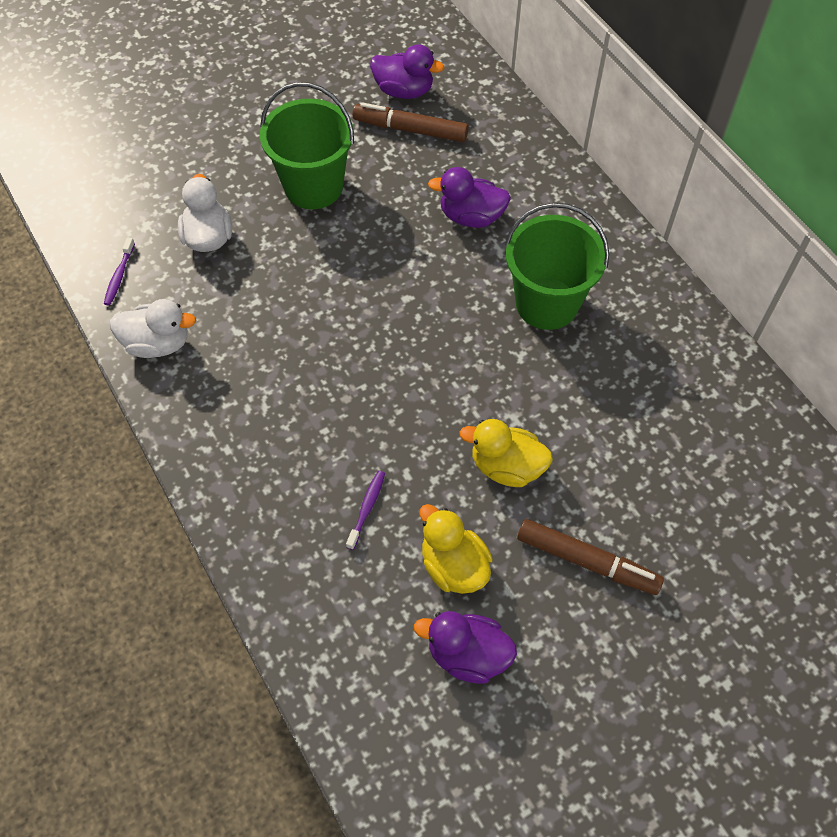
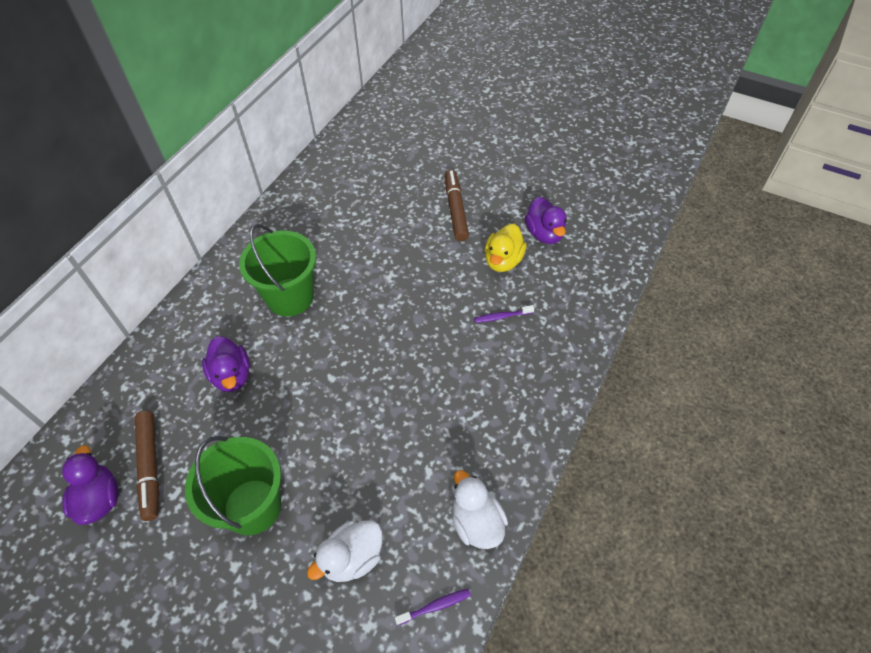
camera: 120 degrees left, 5 degrees down
(506, 467) = (425, 265): yellow duck -> none

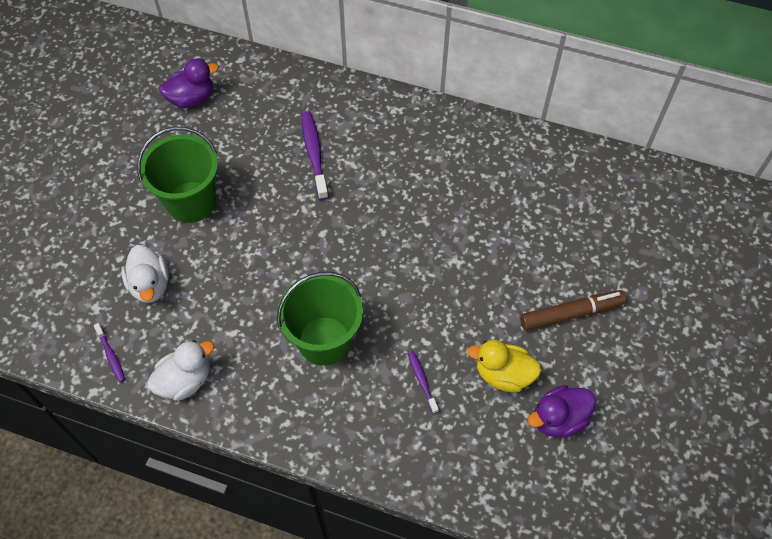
camera: 80 degrees right, 5 degrees up
(150, 467) = (221, 122): brown marker -> none
(232, 375) = (314, 154): purple duck -> purple toothbrush
(290, 297) = (410, 177): green bucket -> green bucket (324, 340)
(352, 558) = (150, 285): white duck -> white duck turned 150 degrees counterclockwise

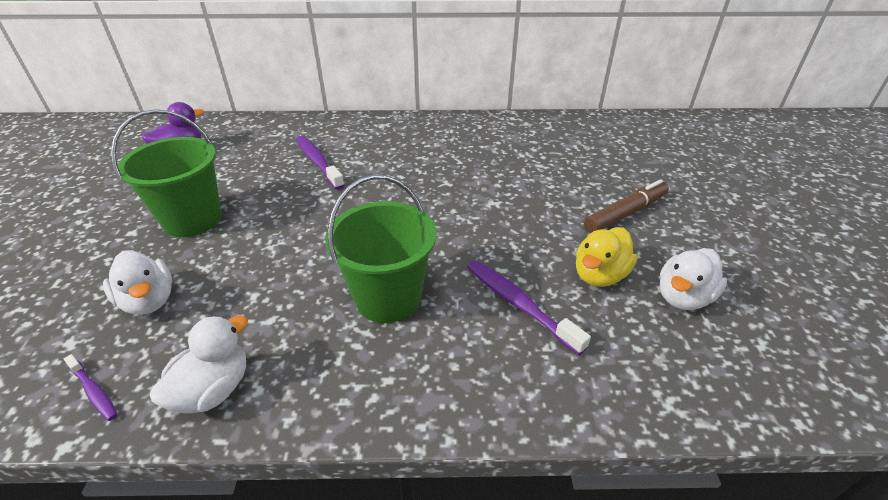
camera: 20 degrees left, 20 degrees down
(422, 381) = (518, 304): purple toothbrush -> purple toothbrush, size x1.80
(503, 374) = (599, 275): yellow duck -> yellow duck turned 45 degrees counterclockwise
(558, 419) = (683, 297): purple duck -> white duck

